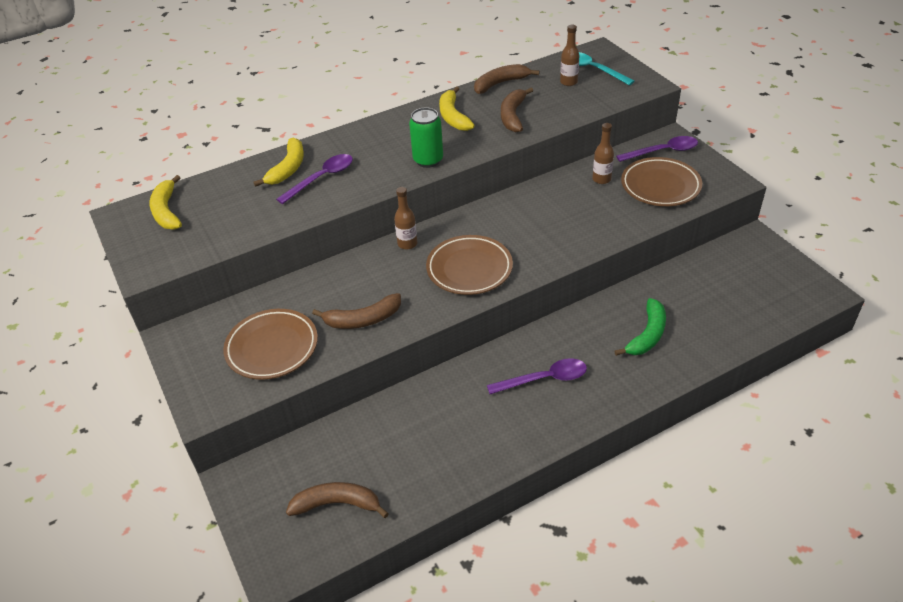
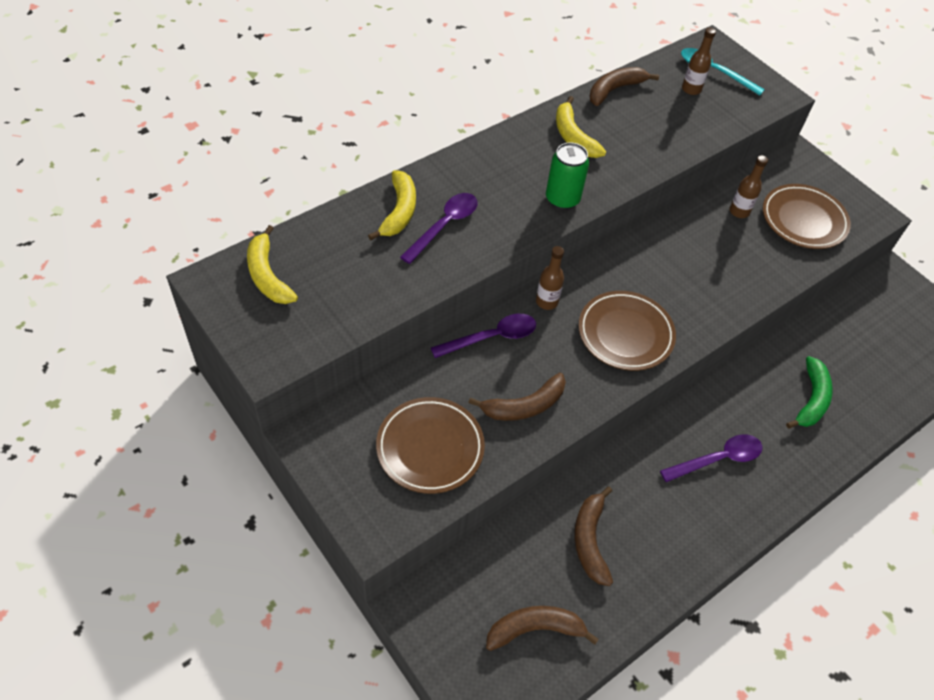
camera: 15 degrees left, 10 degrees up
(513, 115) = (641, 136): brown banana -> brown banana (590, 540)
(663, 151) = (795, 174): purple spoon -> purple spoon (491, 337)

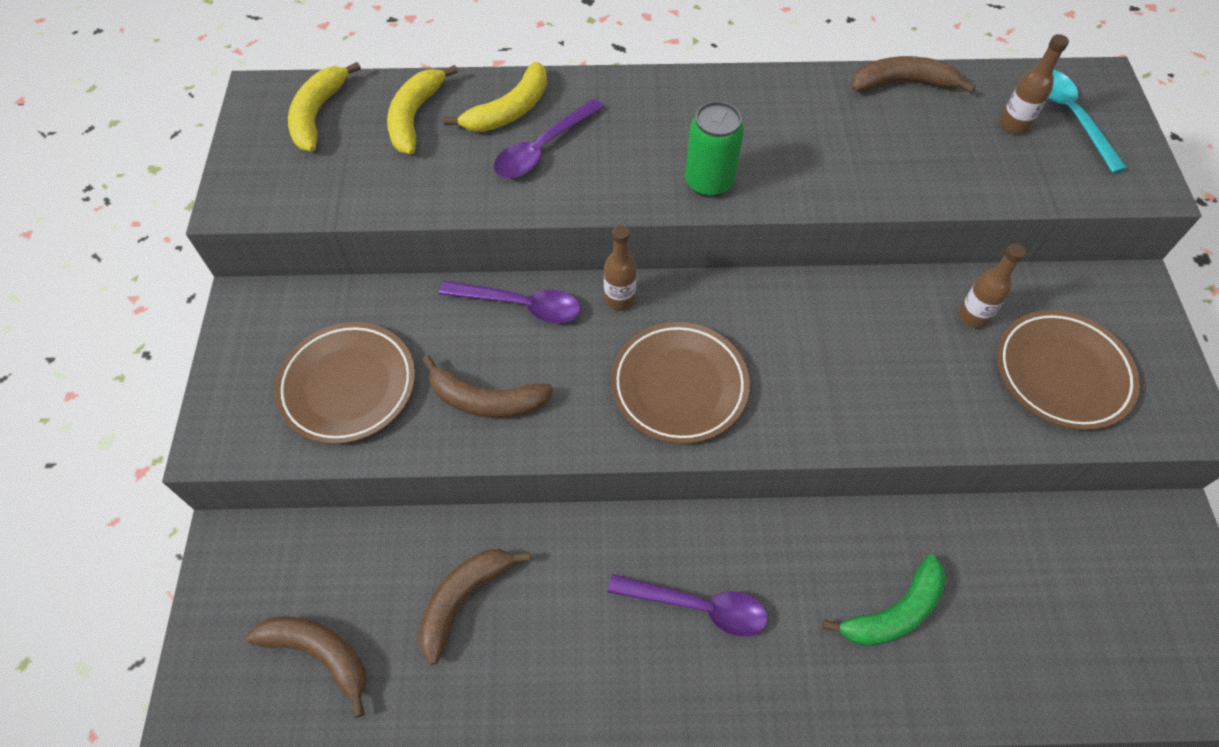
camera: 40 degrees right, 5 degrees up
(444, 226) = (542, 148): purple spoon -> purple spoon turned 150 degrees clockwise
(573, 136) = (793, 116): yellow banana -> yellow banana (415, 116)

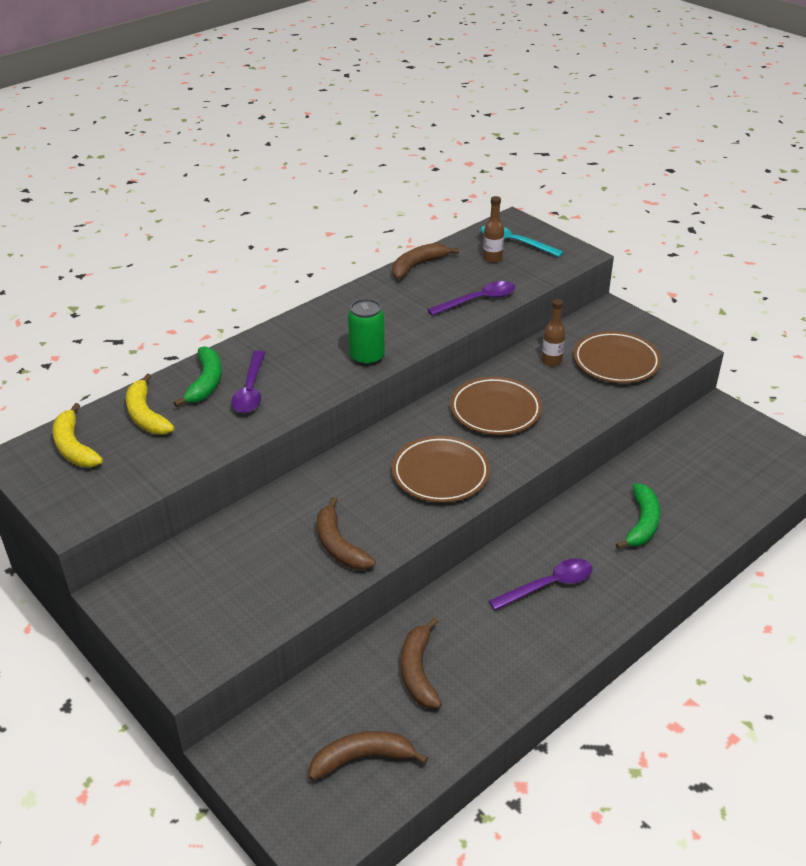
camera: 40 degrees left, 20 degrees down
(348, 386) = (243, 590): brown plate -> brown plate (495, 410)
(485, 400) = (339, 545): brown banana -> brown banana turned 90 degrees clockwise
(509, 111) = (206, 383): yellow banana -> green banana
(520, 305) = (305, 490): purple spoon -> purple spoon (478, 300)
(619, 299) = (361, 454): brown bottle -> none

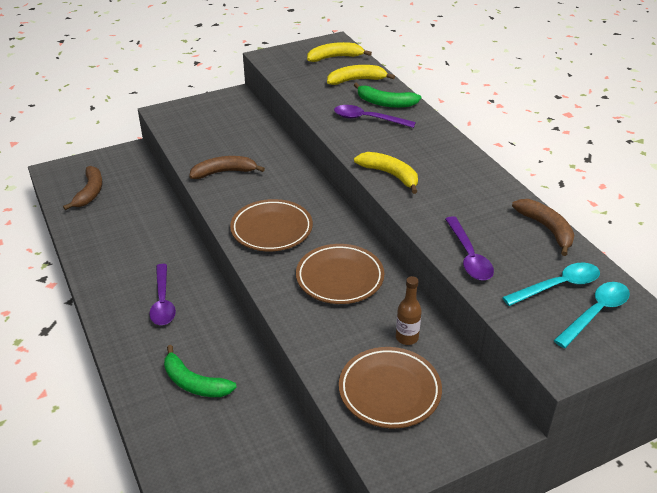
camera: 105 degrees right, 0 degrees up
(367, 358) = (390, 175): green can -> yellow banana
(418, 671) = (133, 223): brown banana -> none
(492, 258) = (558, 286): brown bottle -> turquoise spoon

